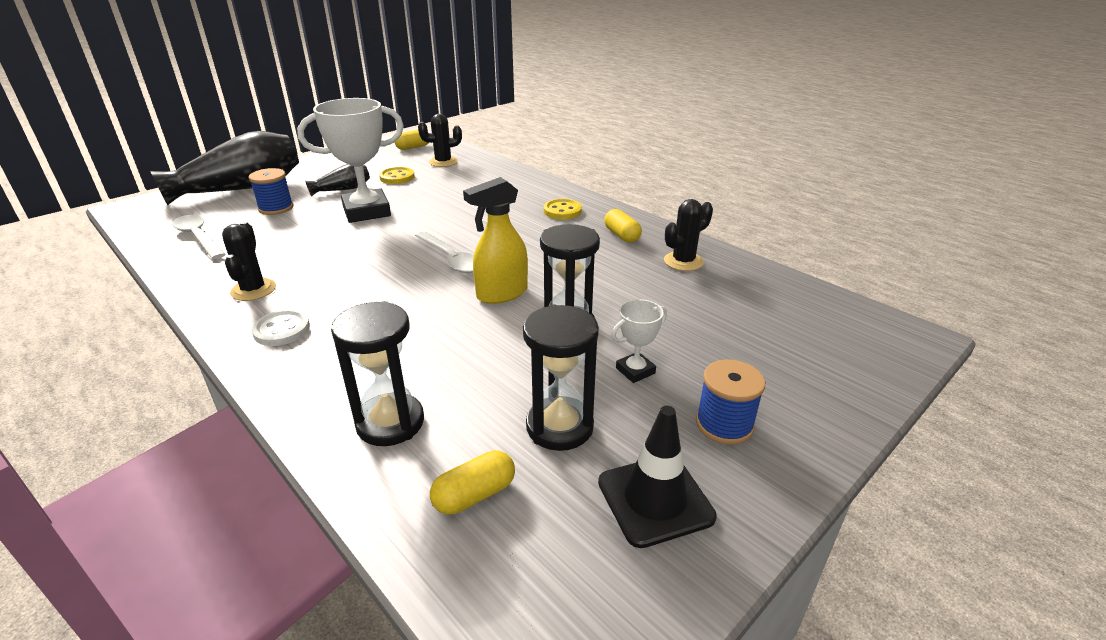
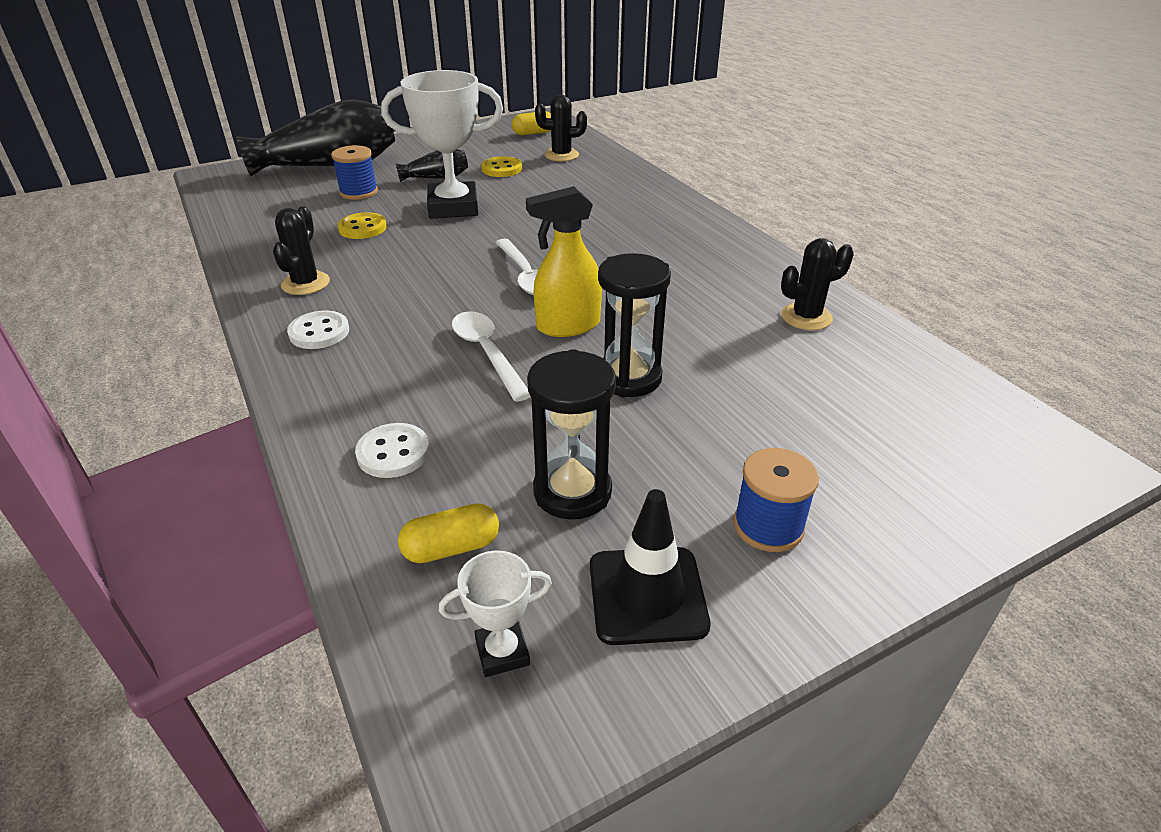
camera: 15 degrees right, 5 degrees up
(198, 237) = (270, 217): white spoon -> white spoon (487, 353)
(390, 423) = (393, 453): black hourglass -> white button
(562, 211) = (680, 233): yellow button -> yellow button (362, 228)
(622, 235) = (741, 273): yellow capsule -> none
(635, 371) = (687, 443): white trophy -> white trophy (502, 652)

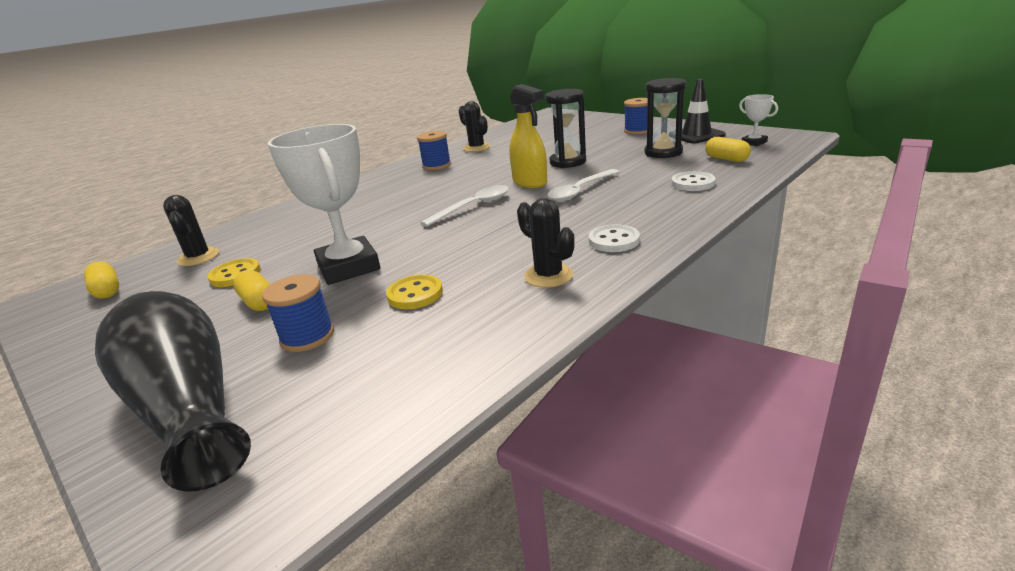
camera: 105 degrees left, 10 degrees down
(305, 283) = (548, 276): black cactus -> black cactus turned 60 degrees clockwise
(436, 178) = (259, 302): black vase -> yellow capsule
(731, 274) = (436, 166): none -> blue spool

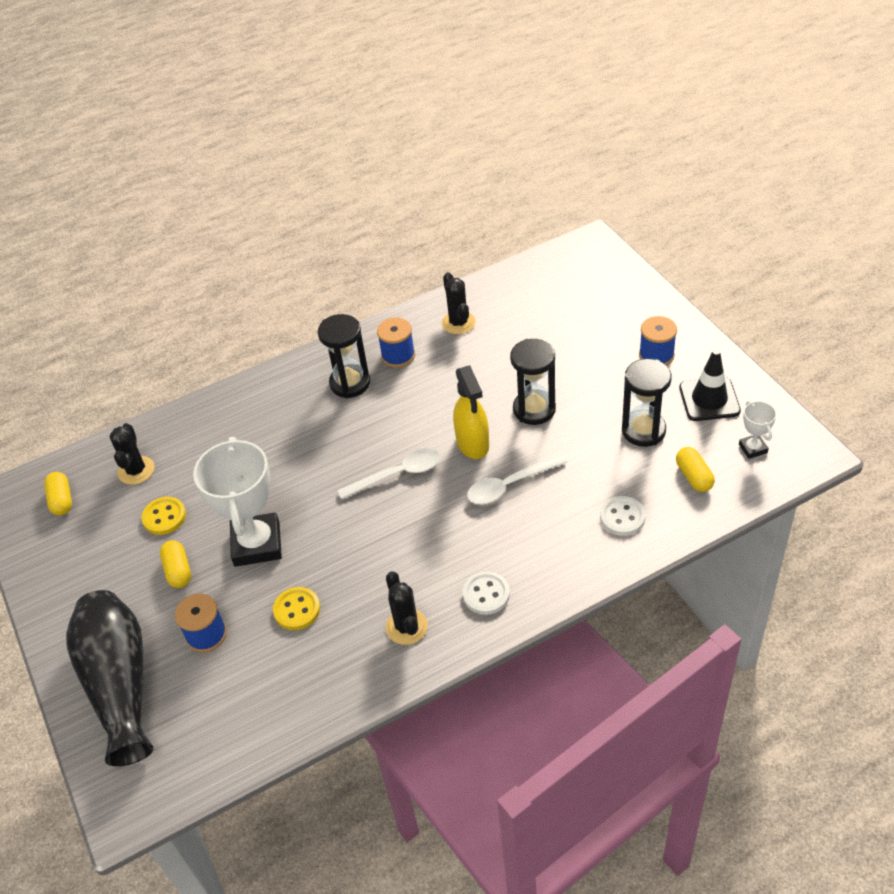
camera: 20 degrees right, 20 degrees up
(402, 182) = (350, 383): none -> black hourglass

